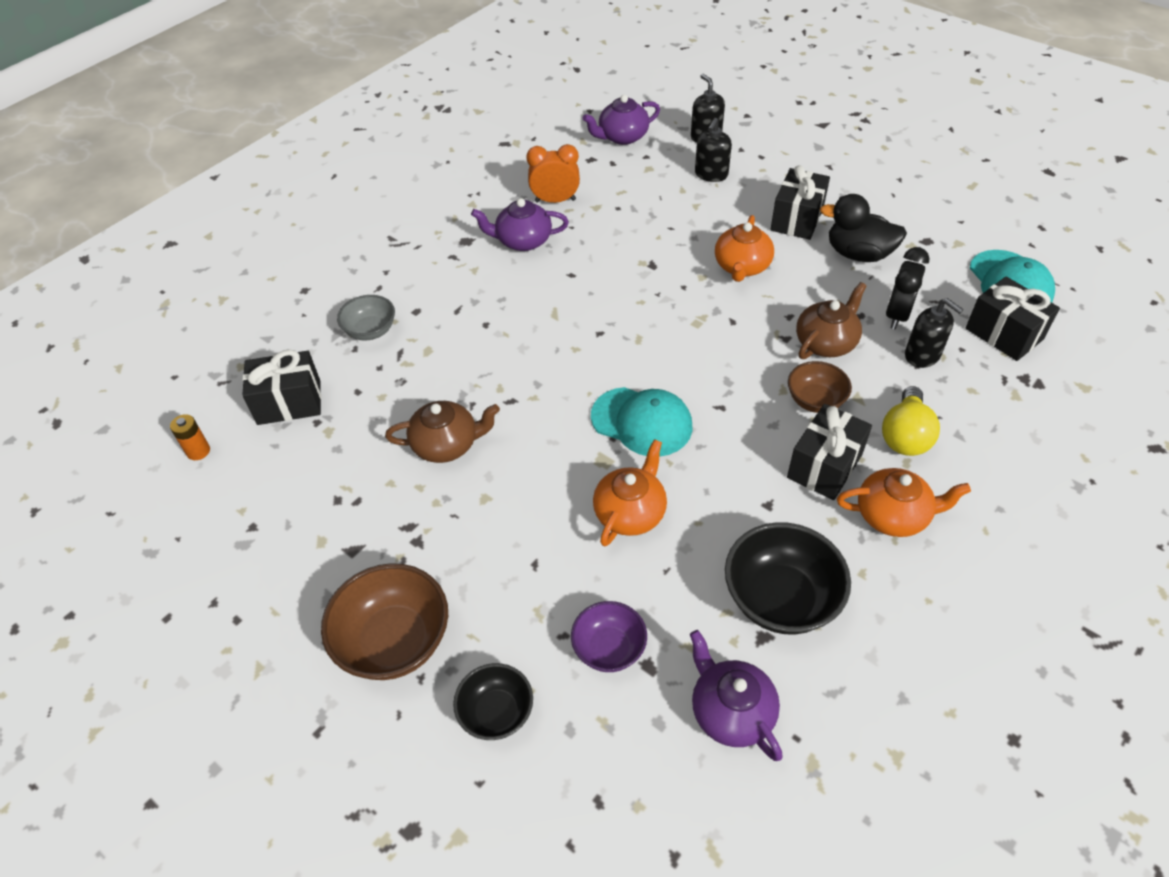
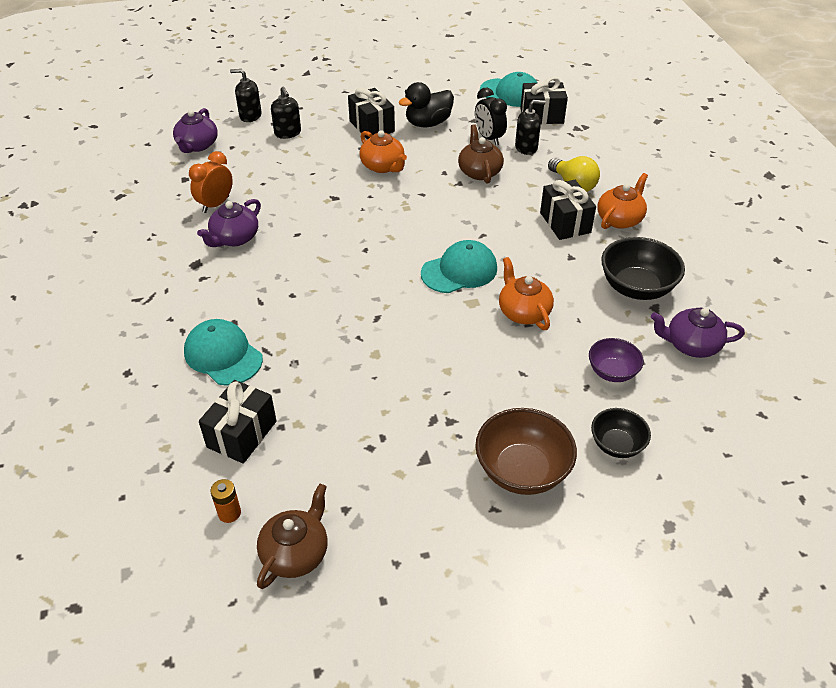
camera: 55 degrees left, 5 degrees down
(370, 331) = (223, 355): grey bowl -> turquoise cap
(447, 444) = (381, 366): brown teapot -> brown teapot (296, 552)
(815, 400) = (516, 199): brown bowl -> none

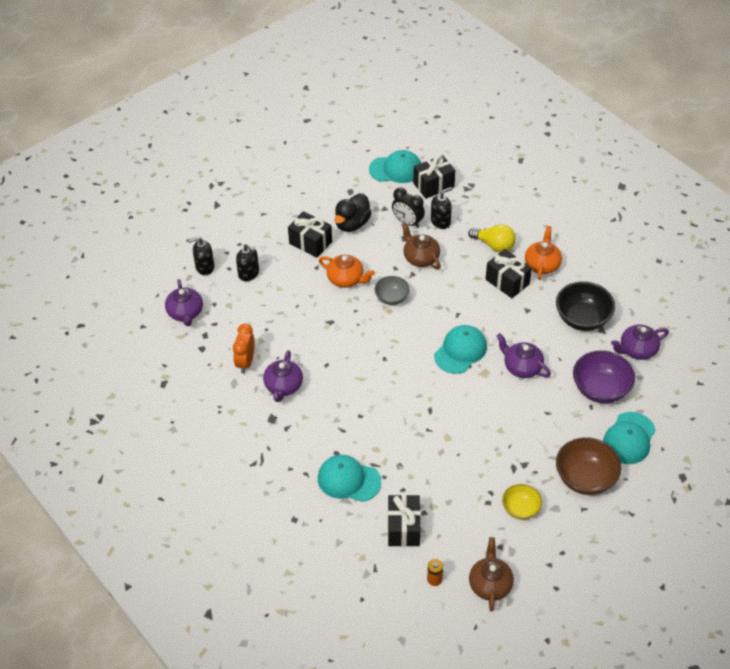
camera: 25 degrees left, 5 degrees up
(407, 473) = (520, 509): none -> yellow bowl
(419, 197) = (392, 298): none -> grey bowl
(523, 312) = (522, 367): orange teapot -> purple teapot
(612, 372) = (600, 389): purple bowl -> purple bowl, size x1.65
(617, 445) = (629, 438): black bowl -> turquoise cap

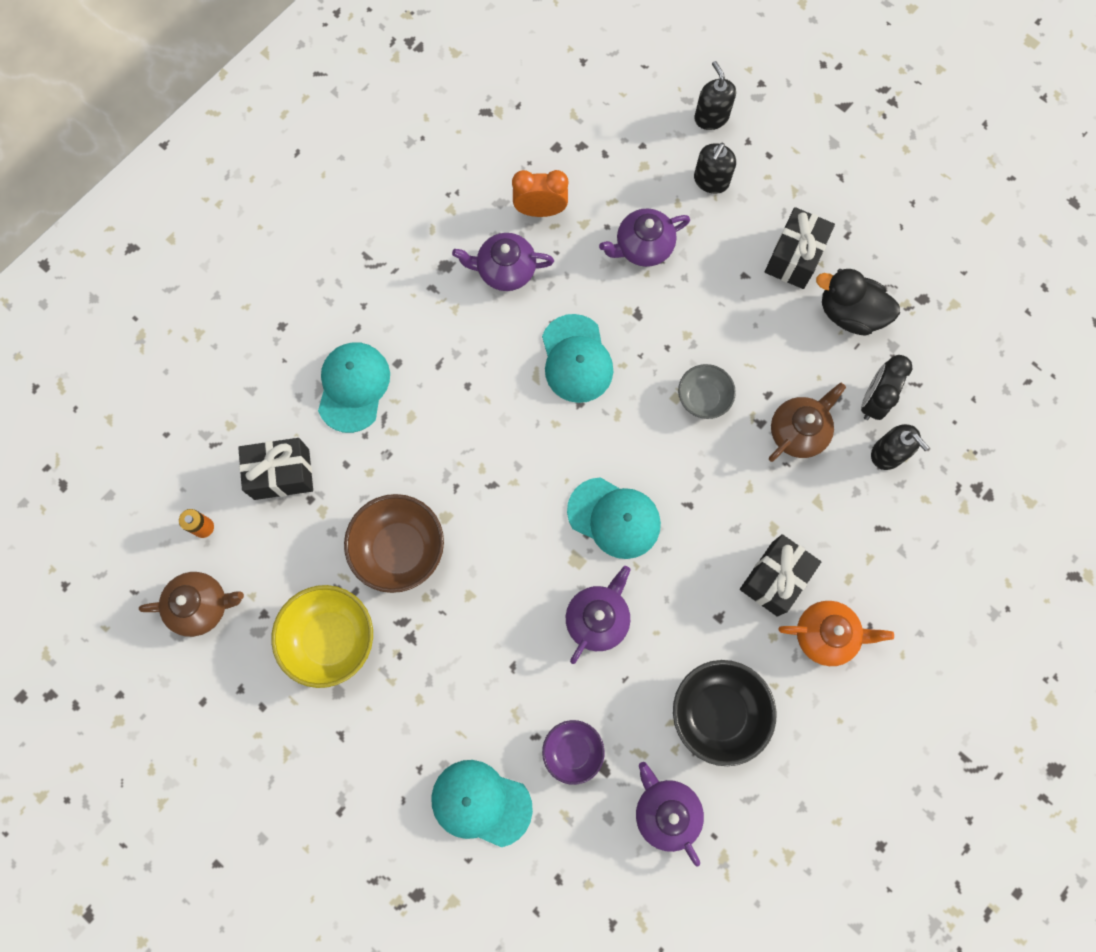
camera: 80 degrees right, 25 degrees up
(185, 313) = (617, 111): purple teapot -> purple teapot (642, 247)
(346, 279) = (728, 323): orange teapot -> none
(396, 169) = (993, 364): turquoise cap -> turquoise cap (576, 359)
(433, 185) = (971, 431): black gift -> none
(494, 245) = (853, 549): yellow light bulb -> none
(520, 509) = (330, 639): yellow bowl -> yellow bowl, size x1.65
(585, 478) = (396, 735): brown bowl -> brown bowl (399, 549)
(600, 389) = (572, 751): purple bowl -> purple bowl, size x0.61

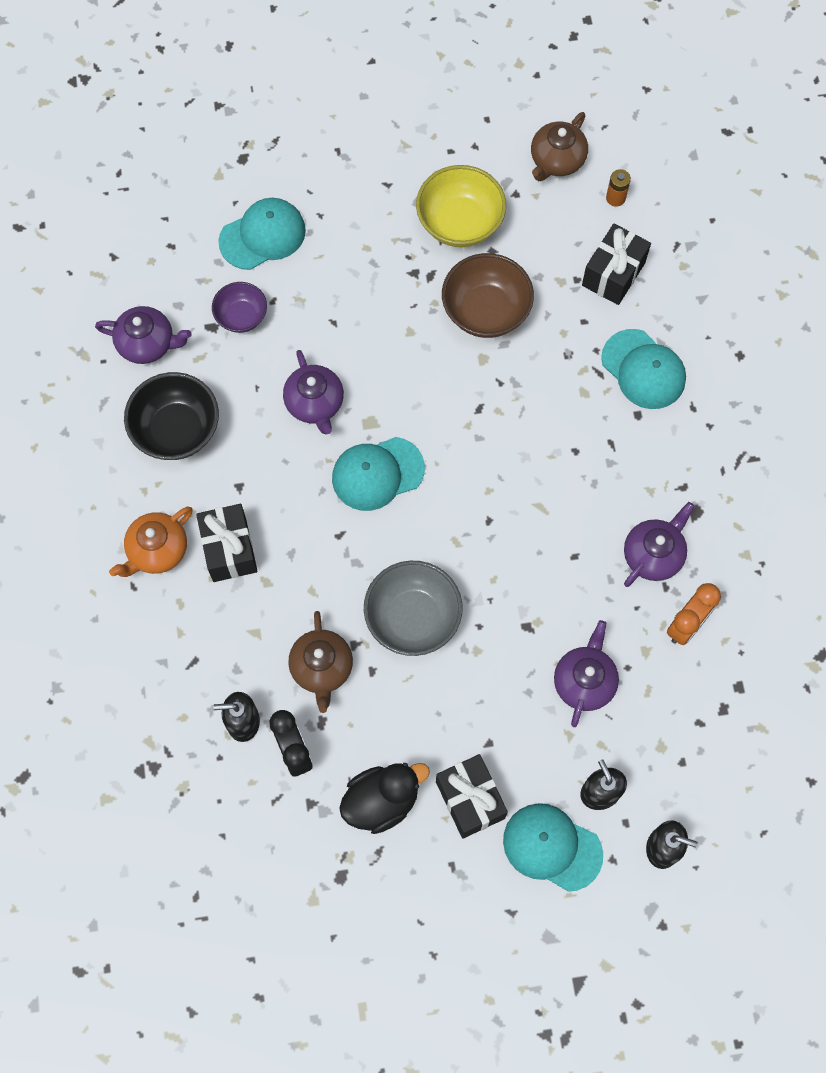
camera: 130 degrees right, 5 degrees down
(576, 359) = (529, 548): turquoise cap -> turquoise cap (552, 847)
(703, 398) = (413, 618): grey bowl -> grey bowl, size x1.65

